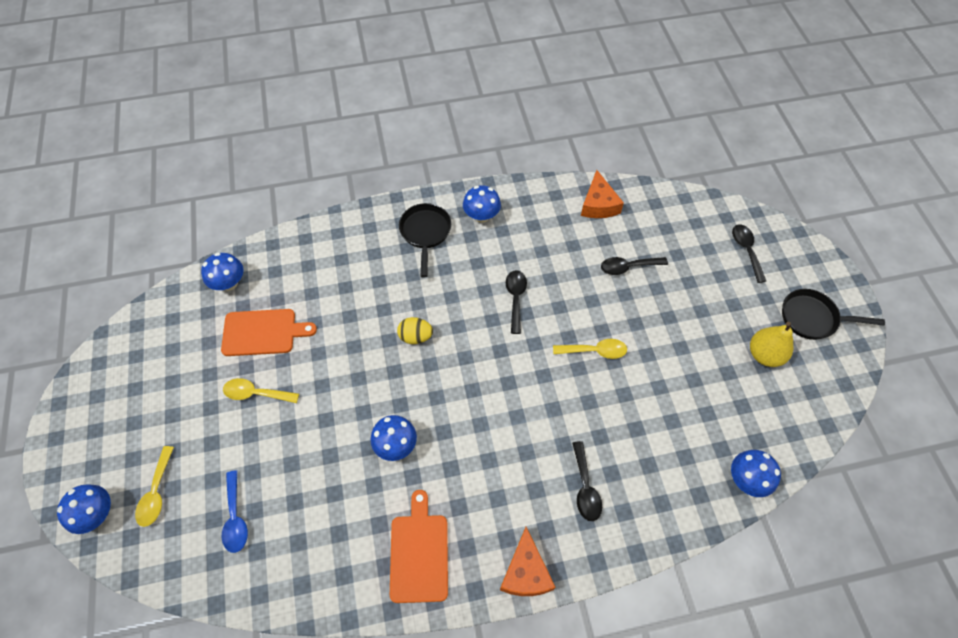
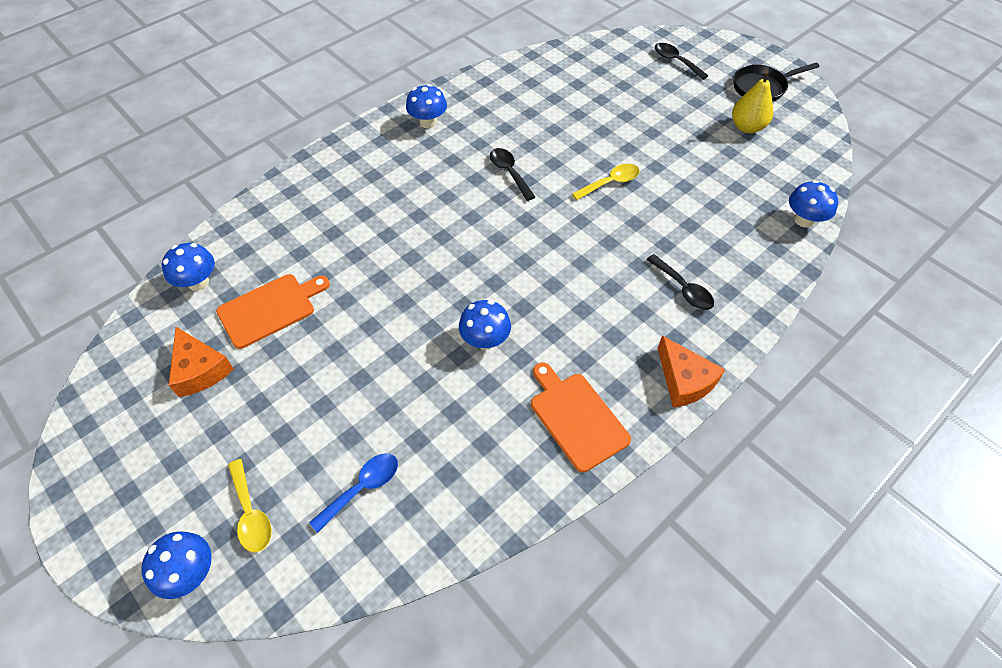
camera: 30 degrees left, 5 degrees down
(235, 518) = (362, 488): blue spoon -> blue spoon turned 90 degrees counterclockwise
(256, 393) = (302, 365): yellow spoon -> none
(415, 337) = (437, 243): yellow egg -> none
(425, 233) = (383, 156): black pan -> none
(598, 204) = (529, 74): orange cheese -> orange cheese (200, 370)
(628, 267) = (590, 110): black spoon -> none

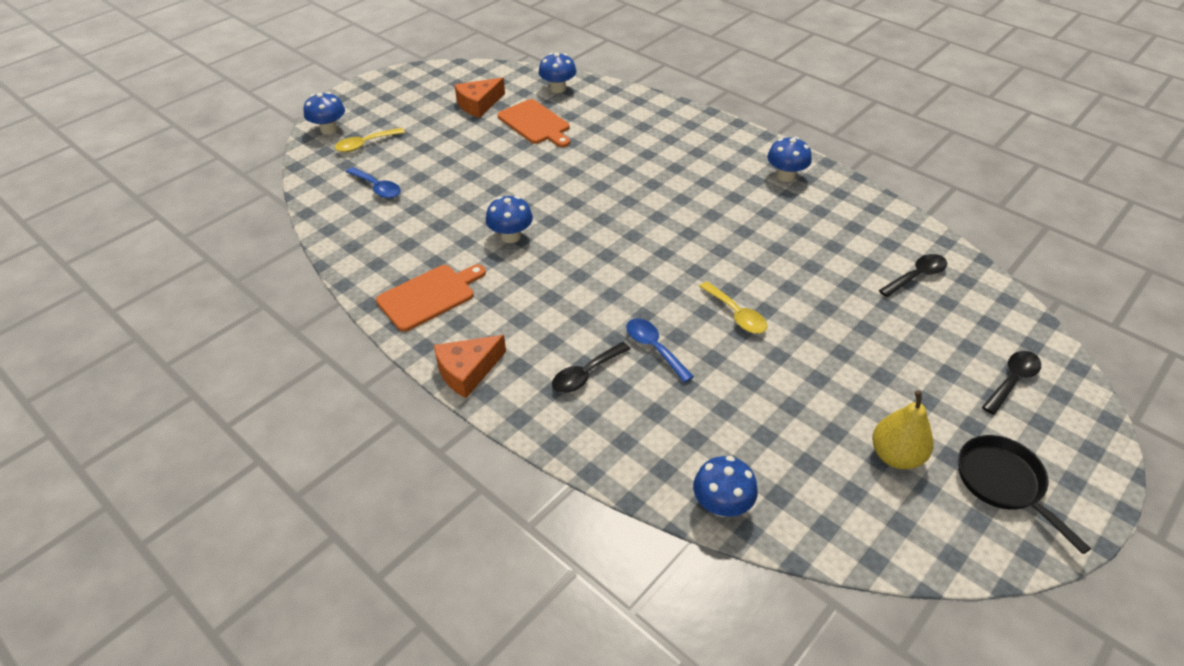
camera: 85 degrees right, 10 degrees down
(509, 173) = (728, 237): black spoon -> black spoon (916, 276)
(650, 239) = (654, 348): none -> blue spoon

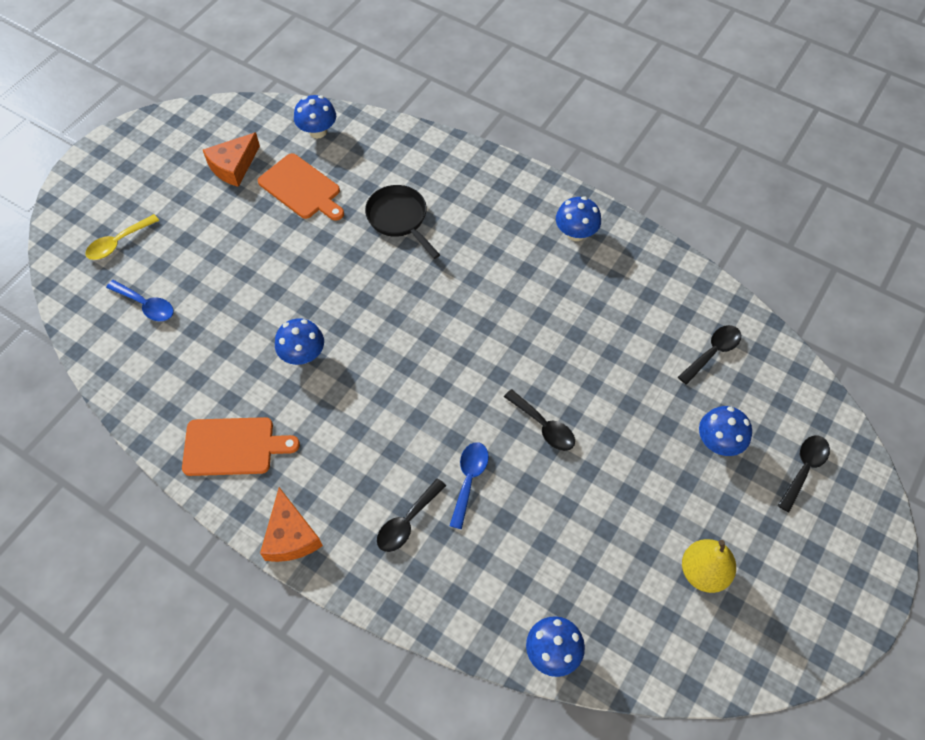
camera: 10 degrees left, 15 degrees up
(329, 129) = (72, 225): blue mushroom -> blue mushroom (718, 442)
(429, 296) = (233, 446): orange cutting board -> orange cutting board turned 45 degrees clockwise
(467, 371) = (290, 536): orange cheese -> orange cheese turned 60 degrees counterclockwise
(654, 348) = (469, 480): blue spoon -> blue spoon turned 60 degrees clockwise
(736, 314) = (543, 426): yellow spoon -> black spoon
(1003, 483) = (797, 587): black pan -> black pan (399, 219)

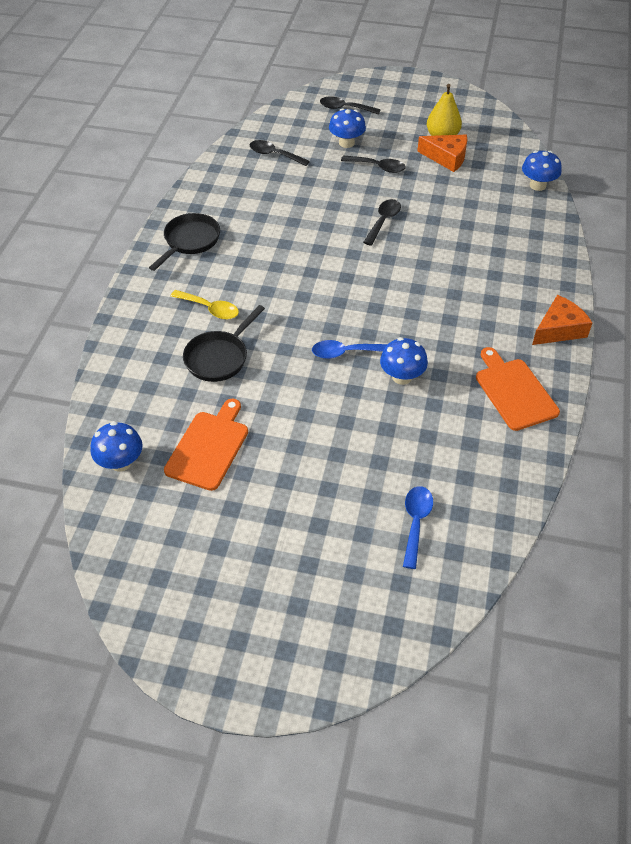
camera: 110 degrees left, 10 degrees down
(118, 242) = (352, 589): yellow spoon -> yellow spoon (210, 309)
(233, 166) = (199, 523): orange cheese -> orange cheese (446, 158)
(407, 521) = (503, 270): black spoon -> black spoon (377, 167)
(469, 480) = (450, 248): blue spoon -> blue spoon (345, 352)
(576, 233) = (190, 241): blue mushroom -> black pan

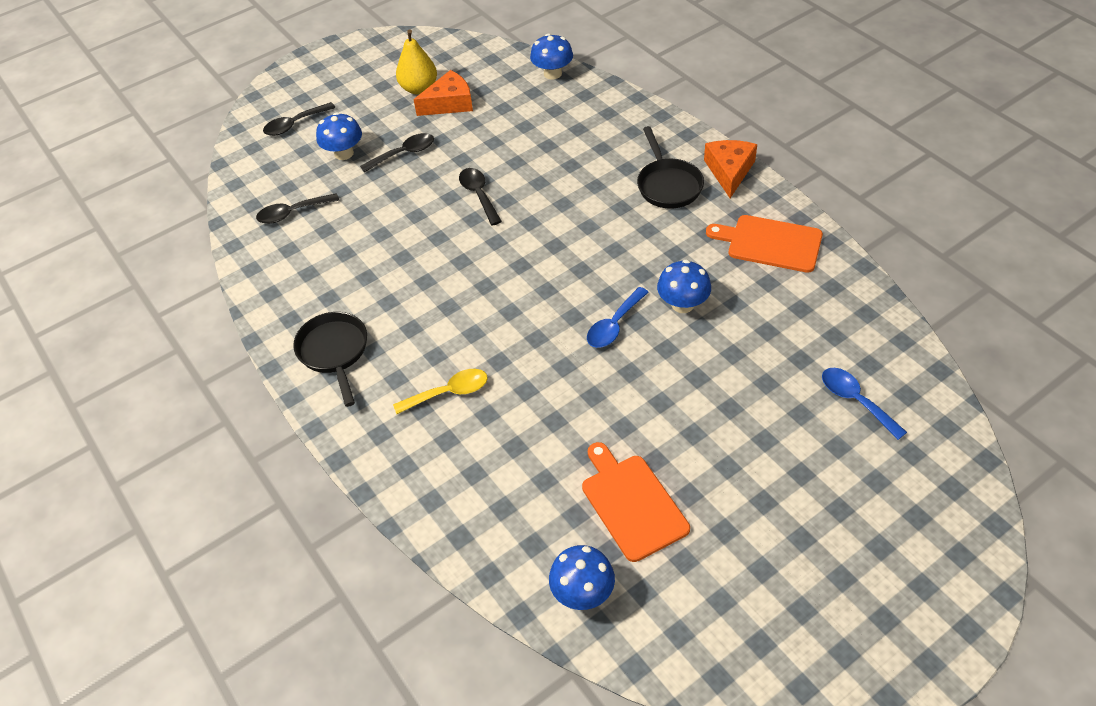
camera: 45 degrees left, 0 degrees up
(219, 357) = (522, 425): black pan -> black pan (668, 185)

